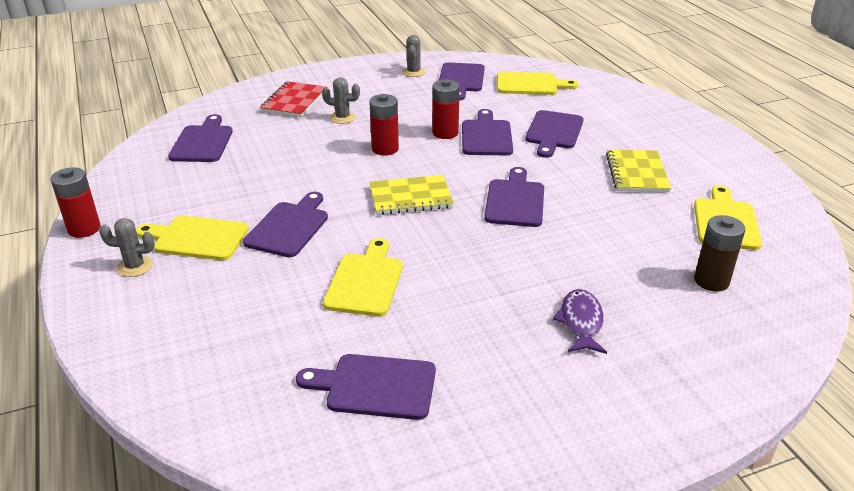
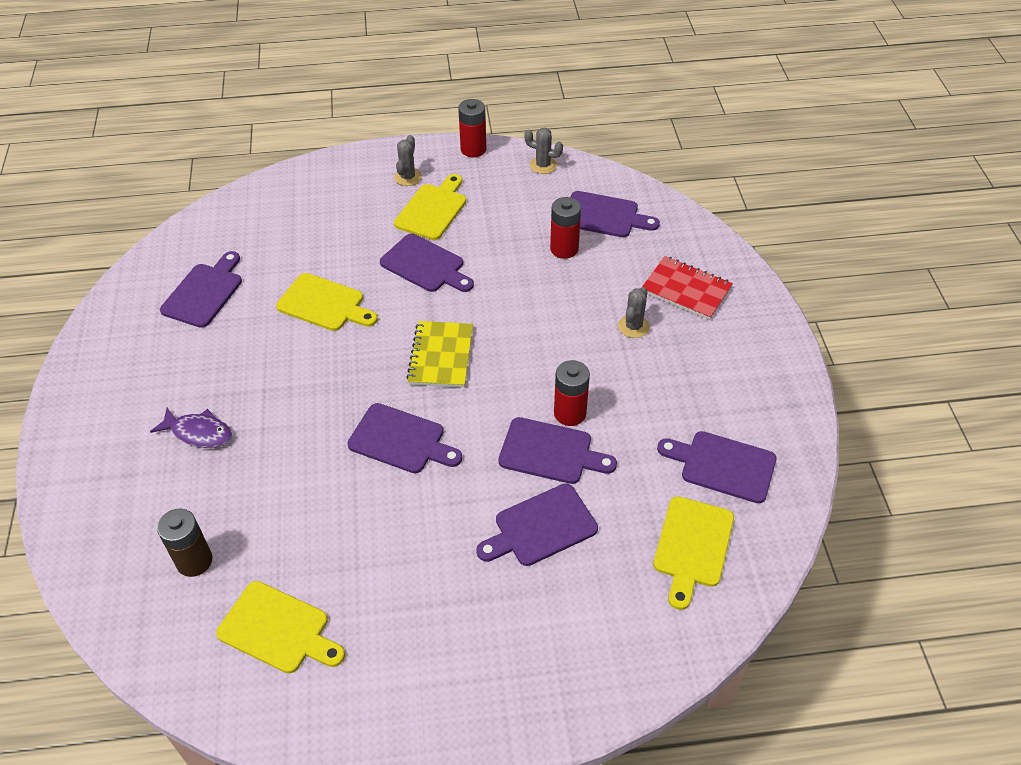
camera: 105 degrees right, 15 degrees up
(385, 149) = (547, 352): red battery -> red battery (564, 249)
(413, 72) = (756, 417): grey cactus -> grey cactus (543, 165)
(553, 132) = (541, 527): purple cutting board -> purple cutting board turned 60 degrees counterclockwise
(637, 173) = (411, 582): yellow notebook -> none

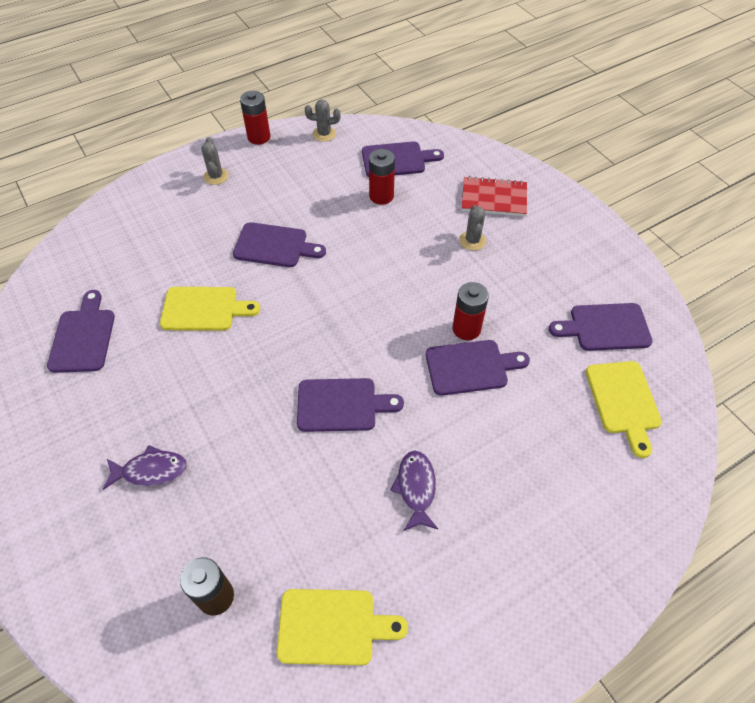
camera: 25 degrees left, 5 degrees up
(425, 543) = (416, 488): none -> purple fish
(433, 209) = (253, 197): yellow cutting board -> none
(441, 356) = (333, 319): yellow notebook -> none
(541, 527) = (501, 434): purple cutting board -> none

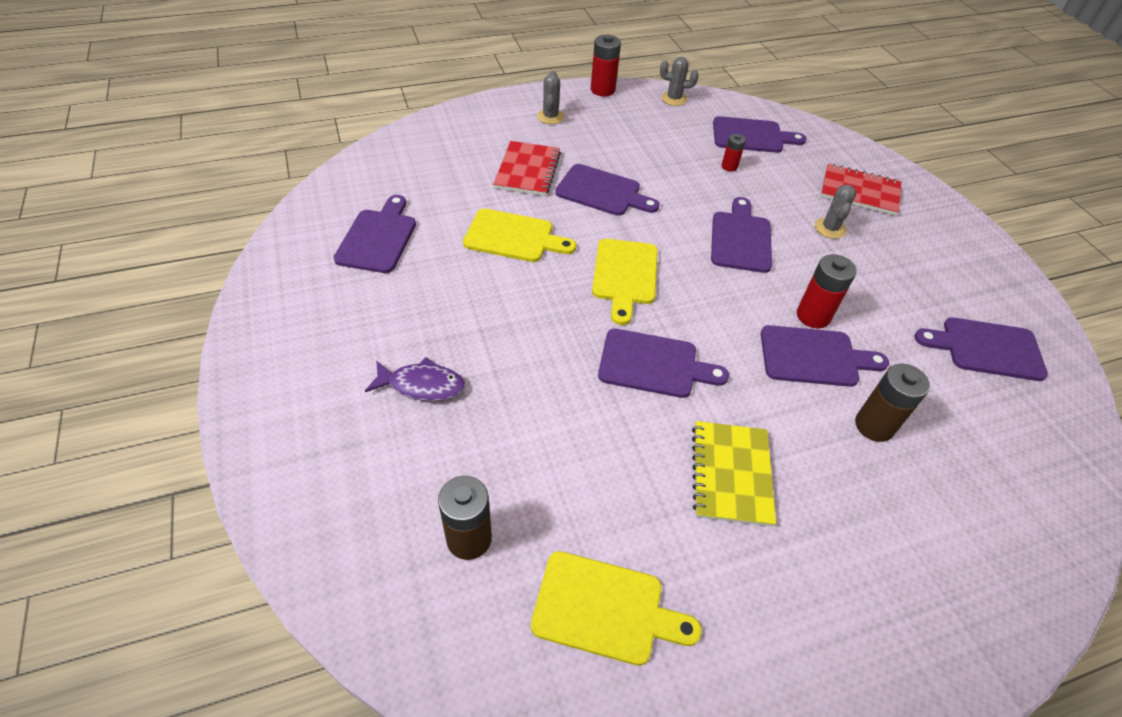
camera: 10 degrees right, 5 degrees down
(205, 238) = (527, 170): none -> red notebook
(381, 196) = (729, 166): red battery -> red battery, size x0.58
(399, 267) = (741, 239): none -> purple cutting board
(416, 488) = (731, 474): purple fish -> yellow notebook
(523, 418) = (874, 426): none -> brown battery
(623, 401) = (1005, 434): yellow cutting board -> yellow cutting board (624, 275)

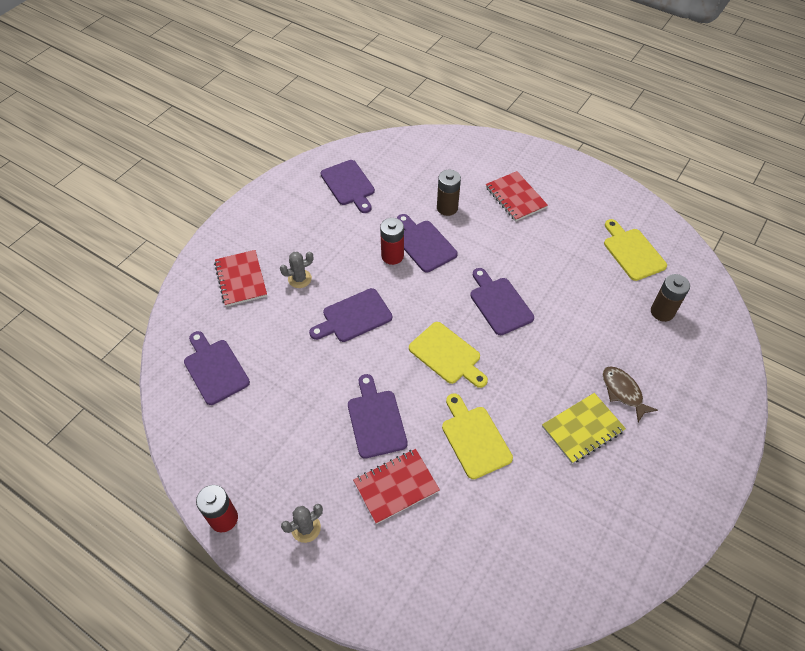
camera: 125 degrees left, 5 degrees up
(378, 238) = (559, 520): purple cutting board -> none
(422, 385) = (623, 392): purple fish -> brown fish
(624, 275) = (447, 355): yellow cutting board -> yellow cutting board turned 75 degrees clockwise
(674, 99) = (195, 452): grey cactus -> none
(729, 166) = (272, 362): red battery -> none
(731, 474) = (529, 244): yellow notebook -> yellow notebook (582, 429)
(847, 533) = (515, 197): none -> red notebook

